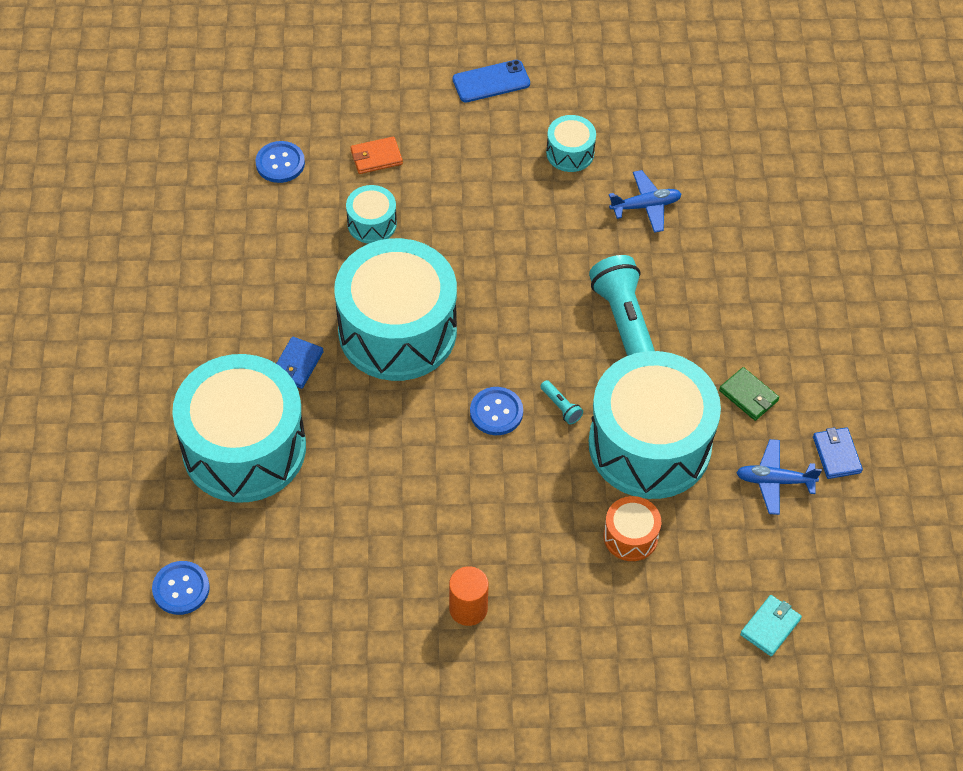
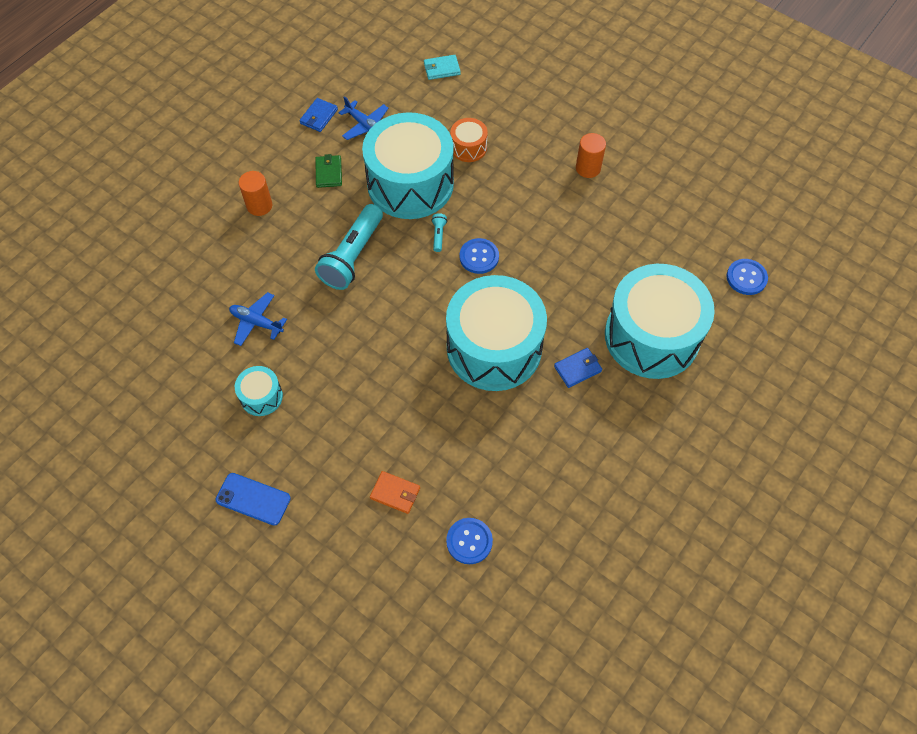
camera: 140 degrees left, 5 degrees up
(372, 223) = (445, 439): turquoise drum -> none
(776, 312) = (259, 205): none -> orange cylinder

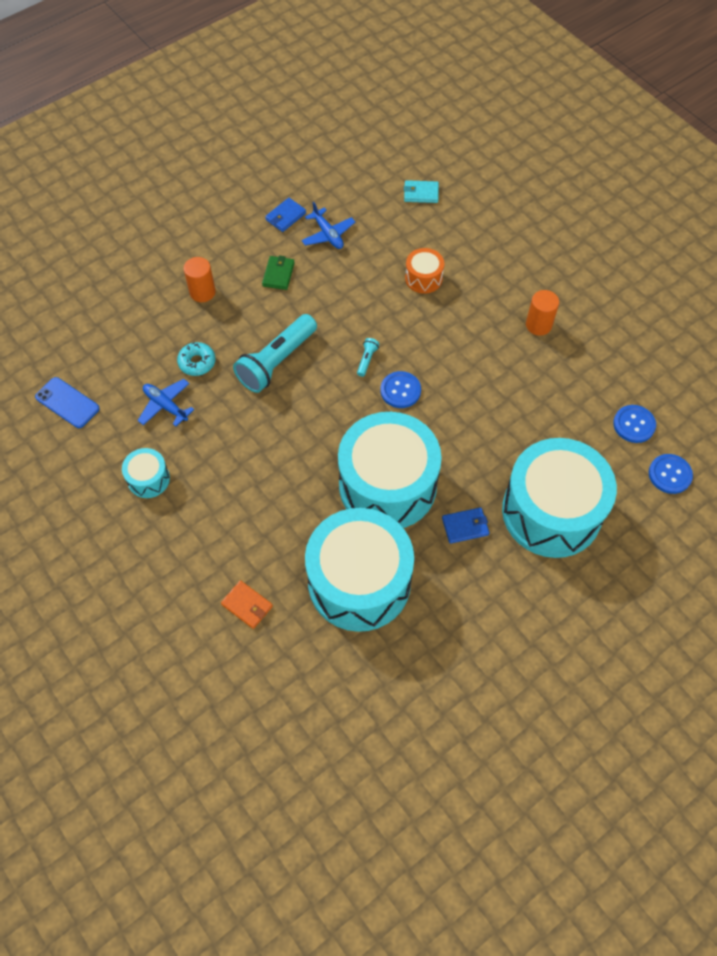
camera: 15 degrees right, 0 degrees up
(253, 499) = (111, 576): blue phone -> blue phone (67, 403)
(275, 274) = (197, 362): none -> turquoise donut
(410, 183) = (355, 302): turquoise drum -> turquoise drum (359, 582)
(469, 541) = (304, 671): blue button -> blue button (634, 424)

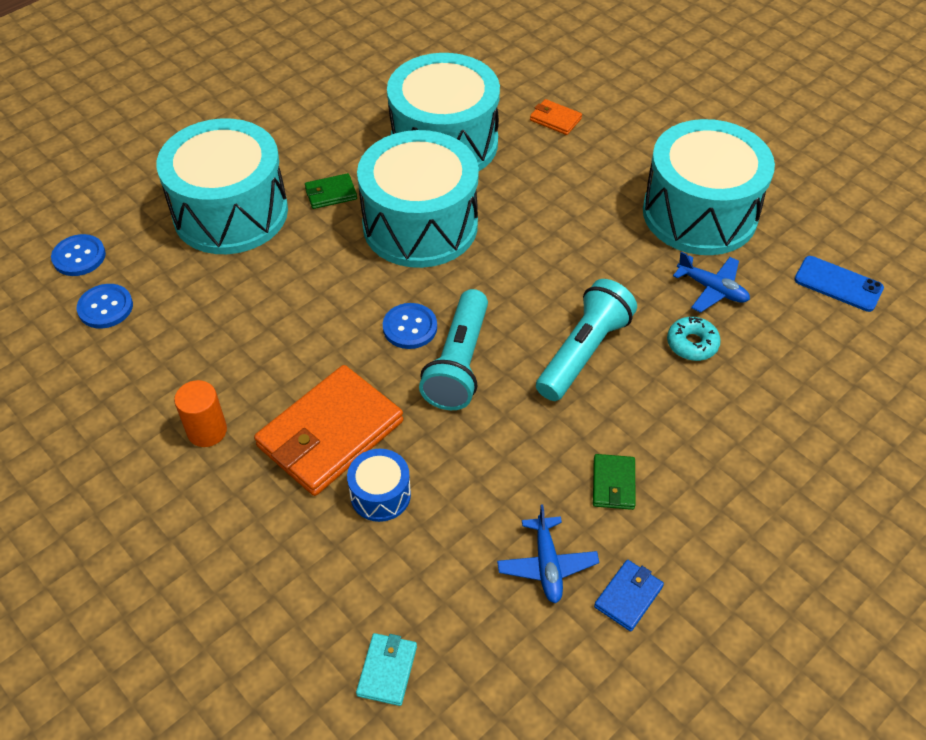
camera: 175 degrees right, 10 degrees down
(148, 479) = (699, 213): turquoise drum -> turquoise drum, size x2.31
(202, 292) = (722, 445): orange cylinder -> none
(328, 234) = (547, 565): blue plane -> blue plane turned 150 degrees counterclockwise
(367, 360) = (458, 363): turquoise flashlight -> turquoise flashlight, size x2.46
(421, 193) = (387, 670): turquoise wallet -> turquoise wallet turned 75 degrees counterclockwise
(423, 278) = (380, 494): orange drum -> blue drum
(456, 317) = (330, 434): none -> orange wallet
(465, 526) = (330, 193): blue wallet -> green wallet

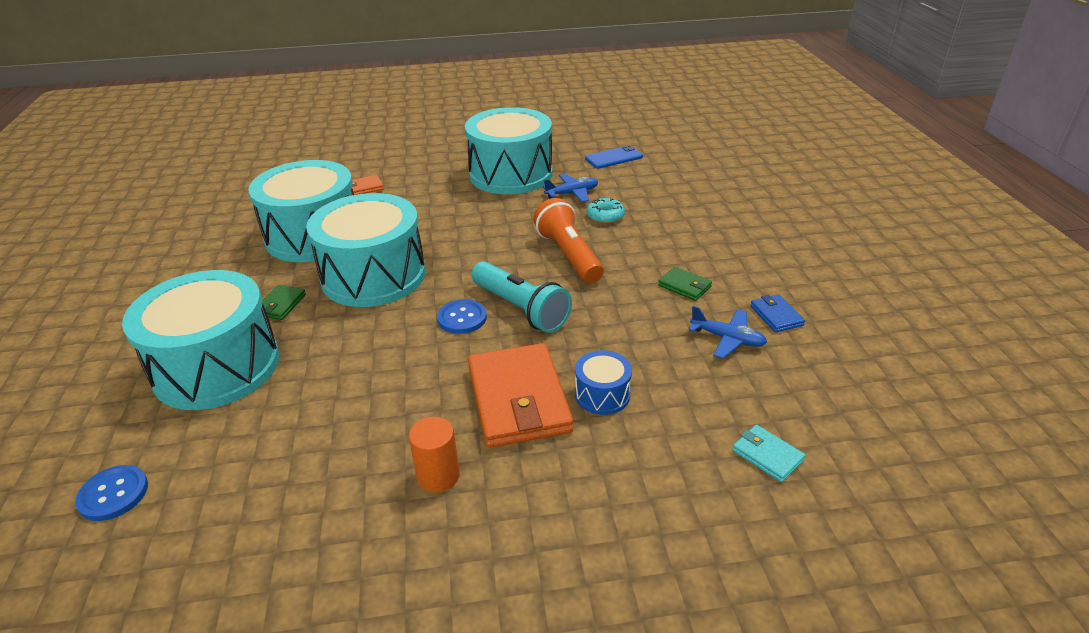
camera: 55 degrees left, 15 degrees down
(105, 307) = (207, 497): blue button -> none
(583, 352) = (569, 255): turquoise flashlight -> orange flashlight

